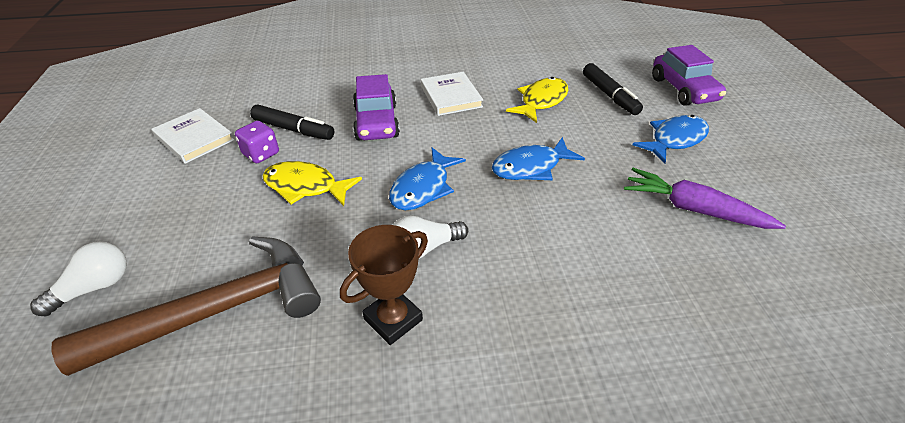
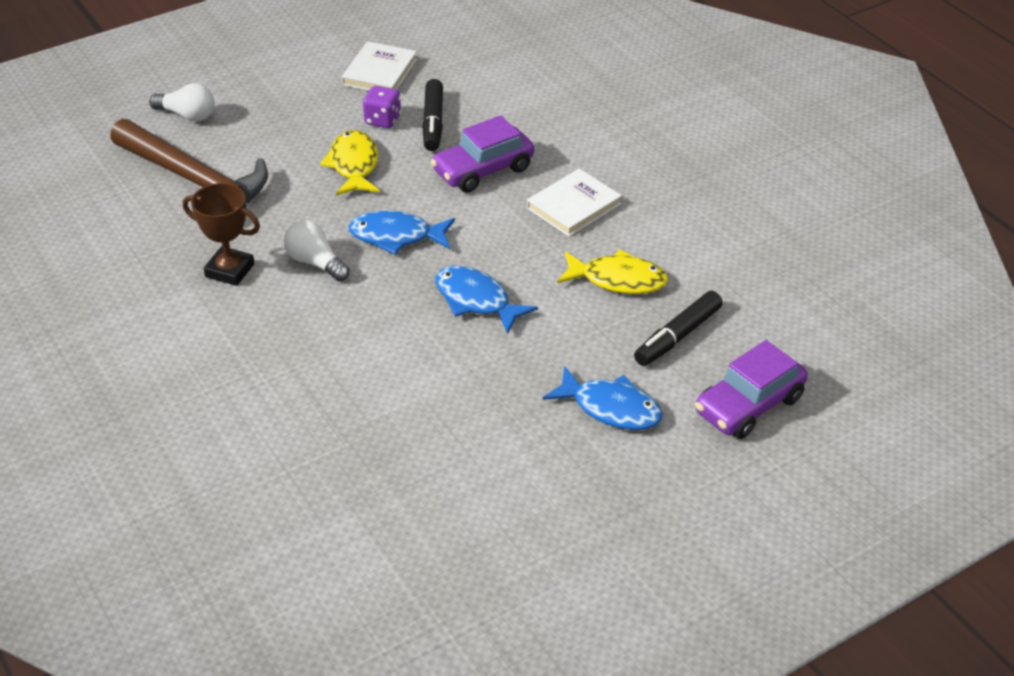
camera: 65 degrees right, 0 degrees up
(693, 209) = (478, 435): purple carrot -> none

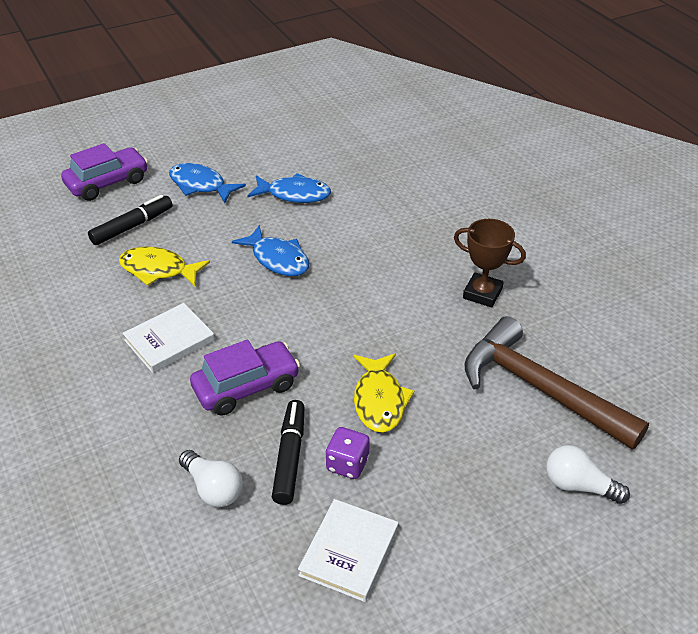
camera: 175 degrees left, 0 degrees up
(315, 263) = (409, 297): white light bulb -> white light bulb (213, 488)
(396, 236) = (339, 318): blue fish -> blue fish (294, 194)

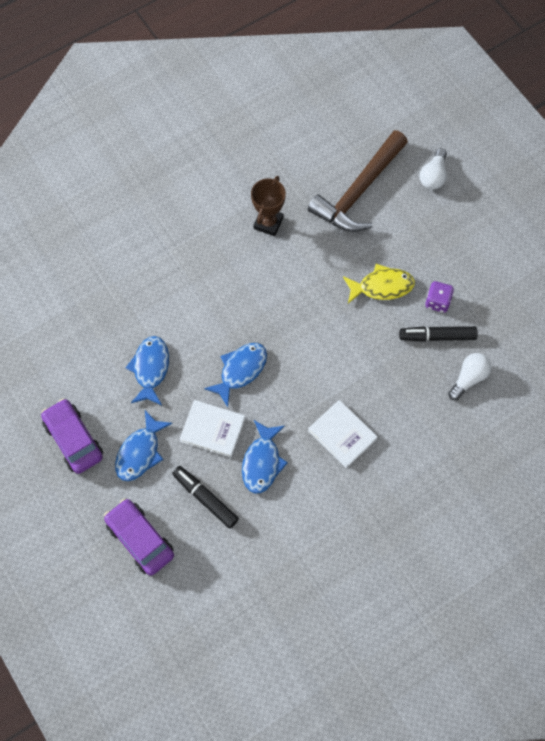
camera: 95 degrees left, 25 degrees up
(158, 270) = (262, 462): yellow fish -> blue fish
(246, 387) = (381, 372): purple car -> purple car (73, 440)
(349, 552) = (500, 296): white book -> white book (212, 429)

